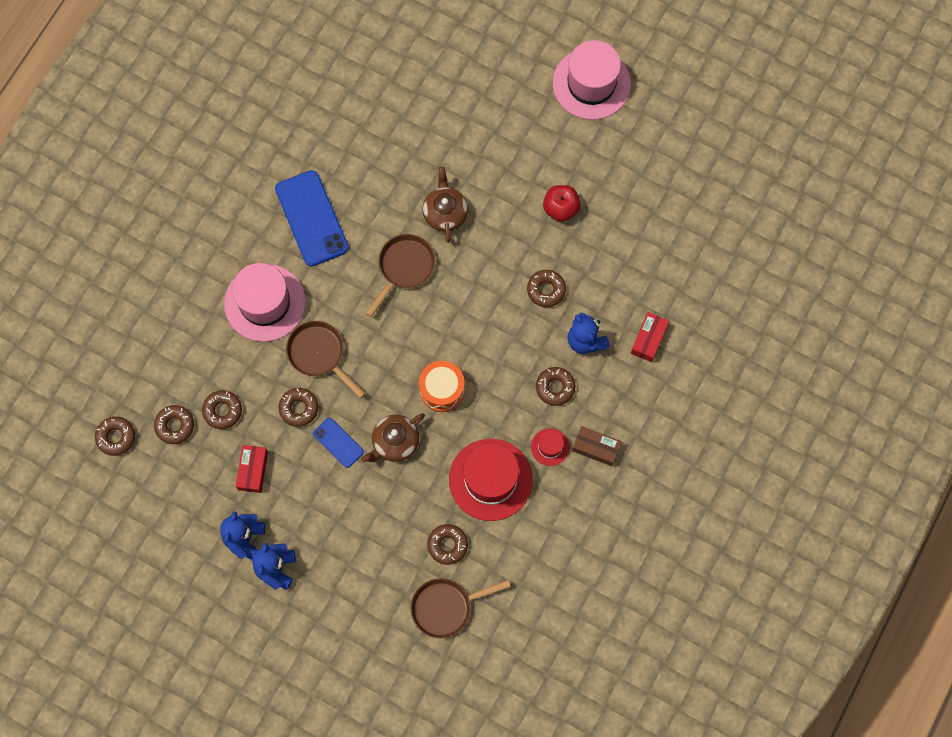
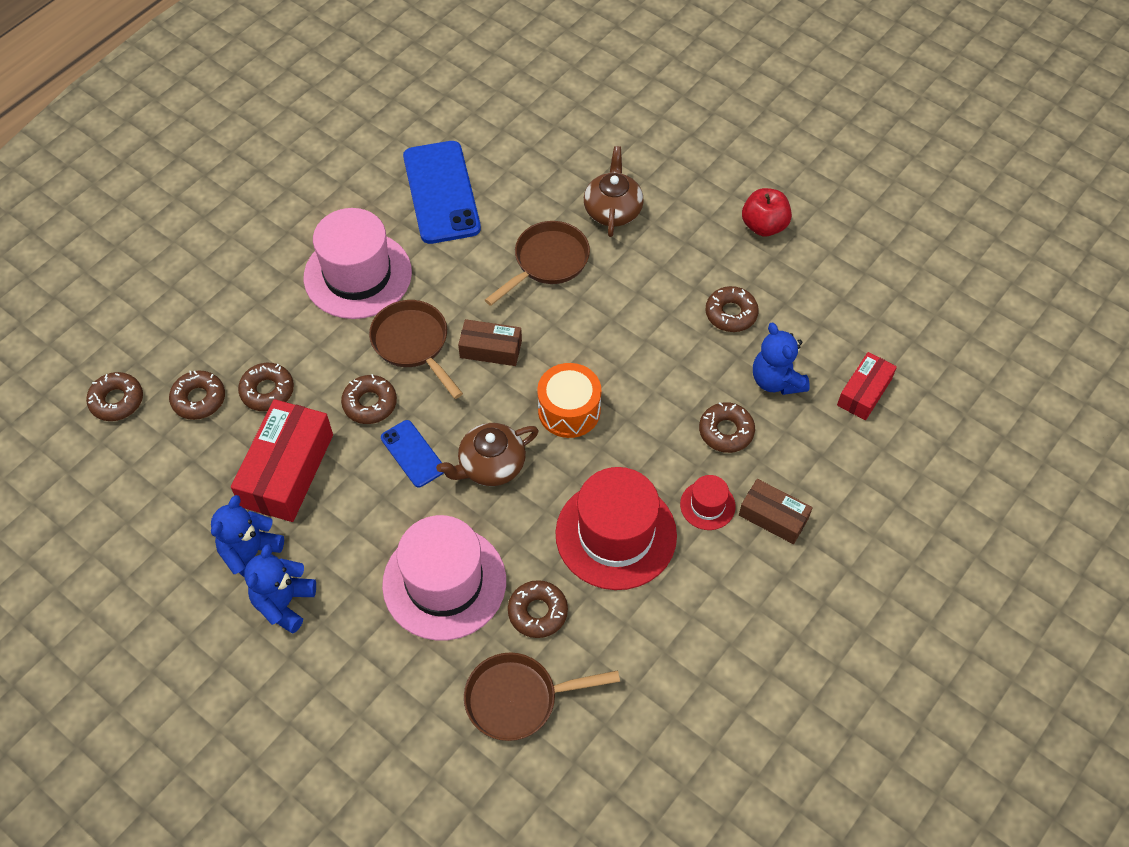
camera: 10 degrees right, 15 degrees down
(253, 470) = (287, 470): red box -> red box, size x1.72
(376, 349) = (491, 349): none -> brown box
(591, 83) = (821, 101): pink hat -> pink hat (444, 582)

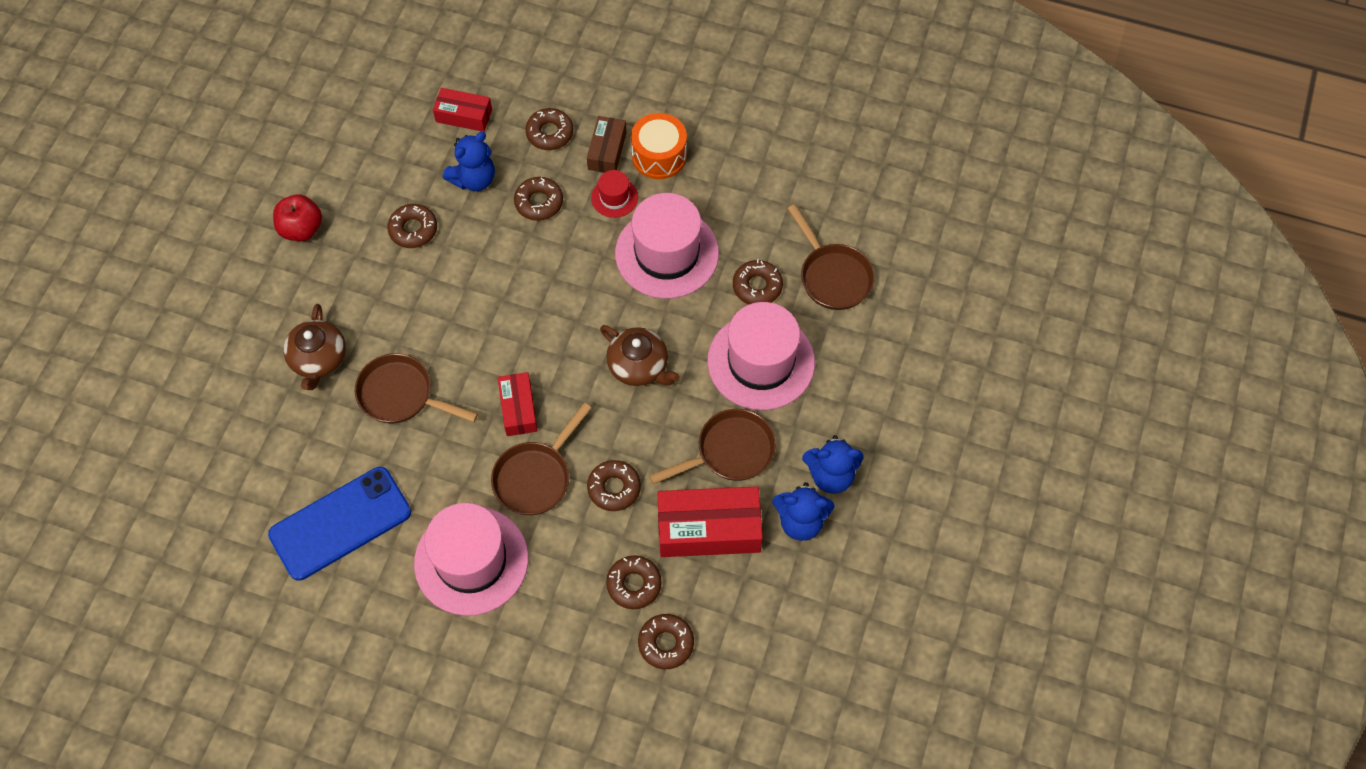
camera: 110 degrees left, 5 degrees up
(117, 401) = (696, 721): brown donut -> brown donut (550, 133)
(357, 516) = (730, 451): none -> brown pan
(412, 454) = (652, 432): blue phone -> none
(491, 349) = (518, 409): brown box -> red box
(569, 410) = (561, 324): orange drum -> orange drum (659, 156)
(613, 210) = (318, 359): brown teapot -> brown teapot turned 75 degrees counterclockwise
(616, 534) = (667, 253): red hat -> pink hat

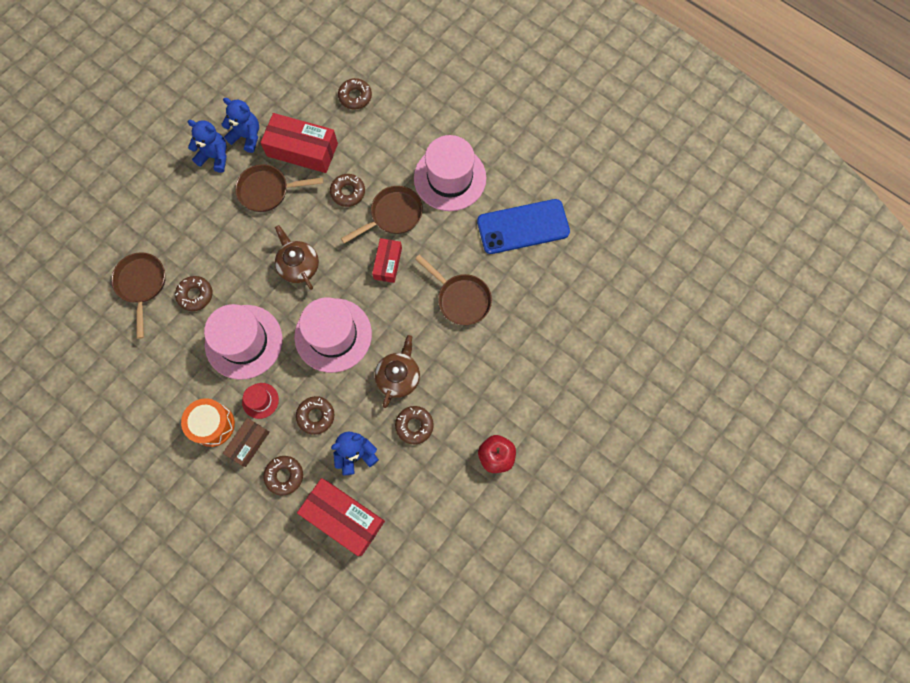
camera: 160 degrees left, 10 degrees up
(318, 359) = (509, 345): brown teapot -> brown teapot (398, 377)
(464, 115) = (343, 517): red box -> red box, size x1.72
(634, 584) = (359, 133): brown donut -> none
(761, 361) = (220, 241): pink hat -> pink hat (333, 335)

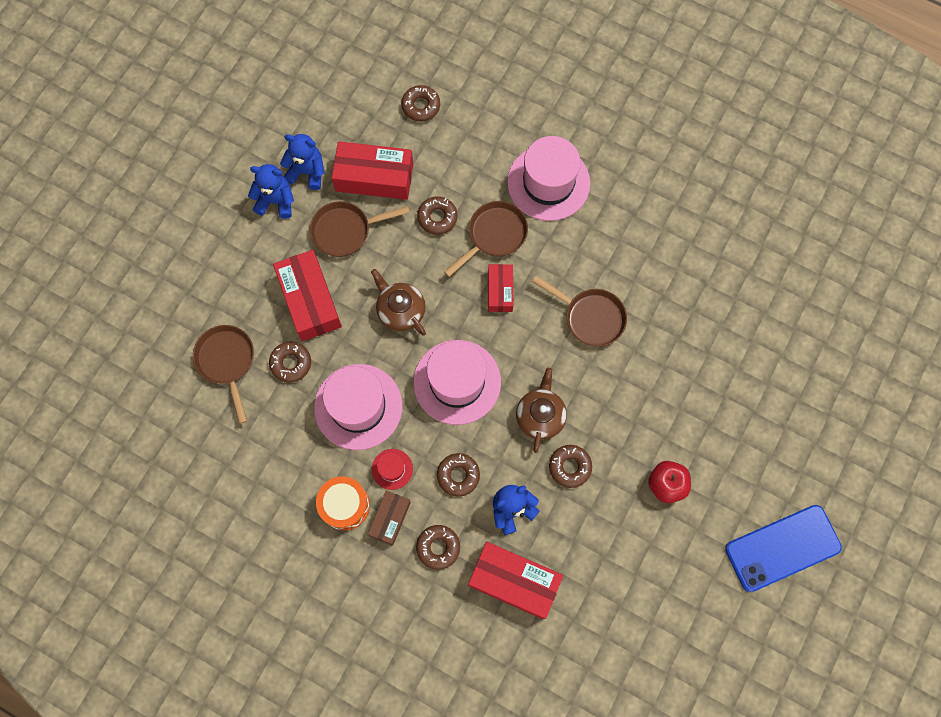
camera: 10 degrees left, 0 degrees up
(224, 244) = (310, 300): none -> red box
(523, 227) = (642, 224): blue phone -> blue phone (782, 548)

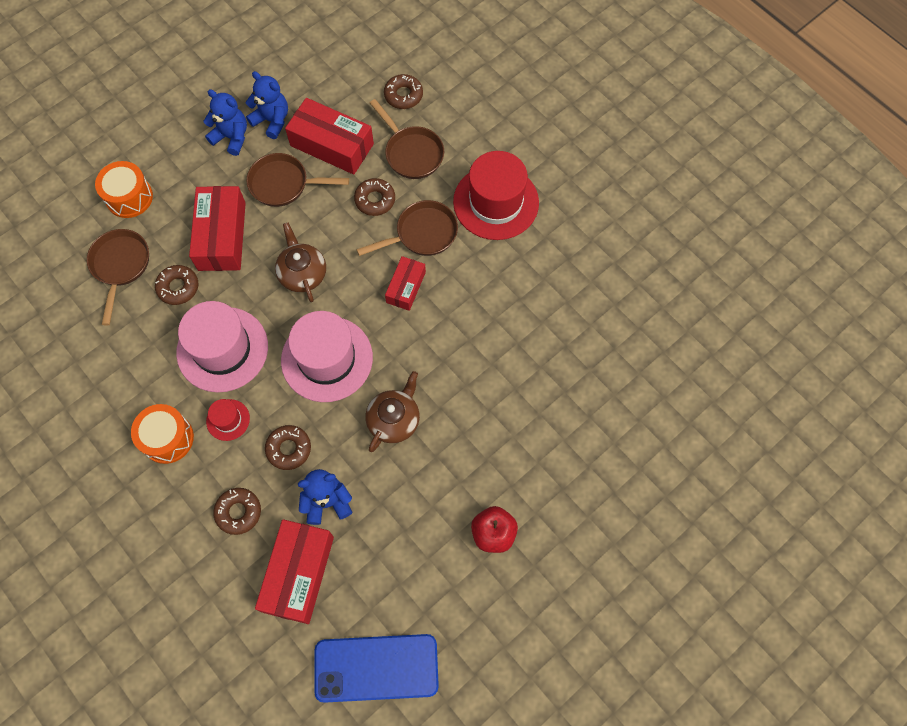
camera: 20 degrees right, 5 degrees down
(204, 293) = (129, 197): none -> orange drum
(390, 519) = (204, 467): brown box -> none
(514, 581) = (298, 574): red box -> red box turned 60 degrees clockwise
(548, 183) = (496, 202): pink hat -> red hat
(569, 467) = (402, 480): brown donut -> none
(590, 317) = (484, 342): brown pan -> brown pan (411, 153)
(782, 548) = (589, 644): blue phone -> blue phone (376, 668)

